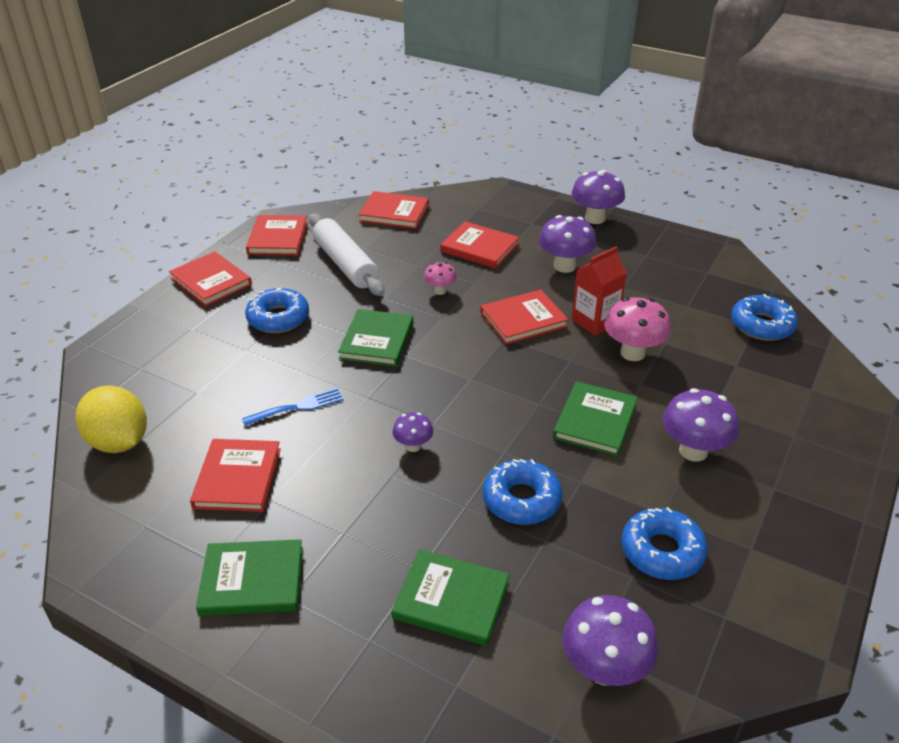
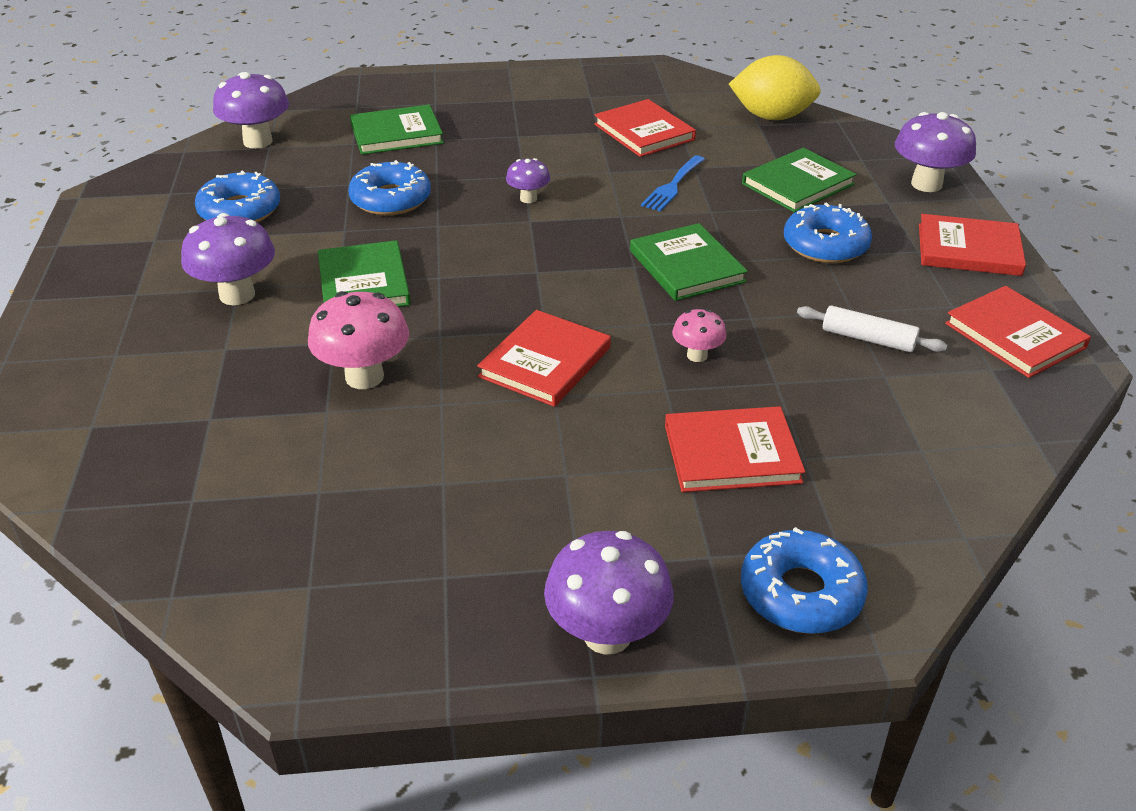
camera: 145 degrees right, 0 degrees up
(252, 580) = (549, 98): green book -> green book (797, 184)
(345, 264) = (868, 339): white rolling pin -> white rolling pin, size x0.56
(394, 213) = (949, 461): red book -> none
(564, 266) = (566, 480): purple mushroom -> purple mushroom (926, 184)
(595, 321) = (446, 401): red carton -> none
(762, 325) = (180, 506): blue donut -> blue donut (801, 593)

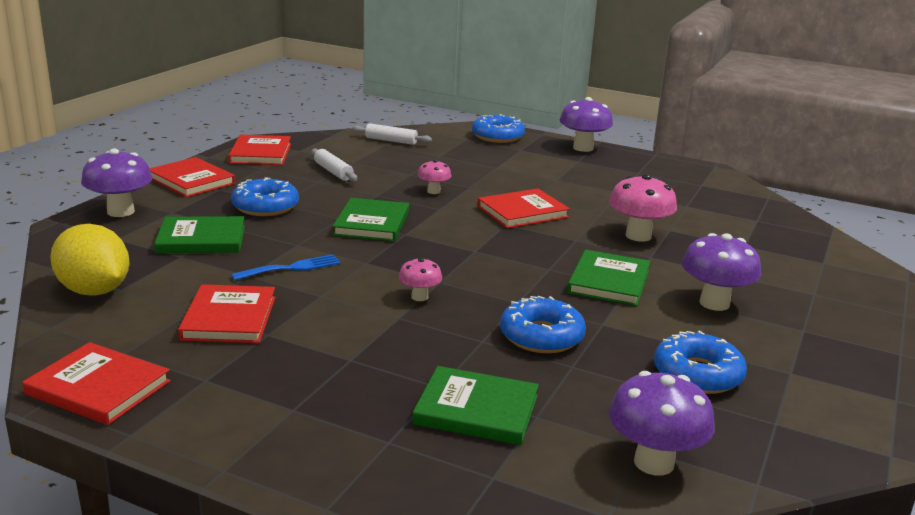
camera: 150 degrees left, 15 degrees down
(528, 198) = (419, 297): purple mushroom -> pink mushroom
(731, 454) = (470, 164): red book -> red book (98, 388)
(931, 467) = (391, 141): none -> white rolling pin

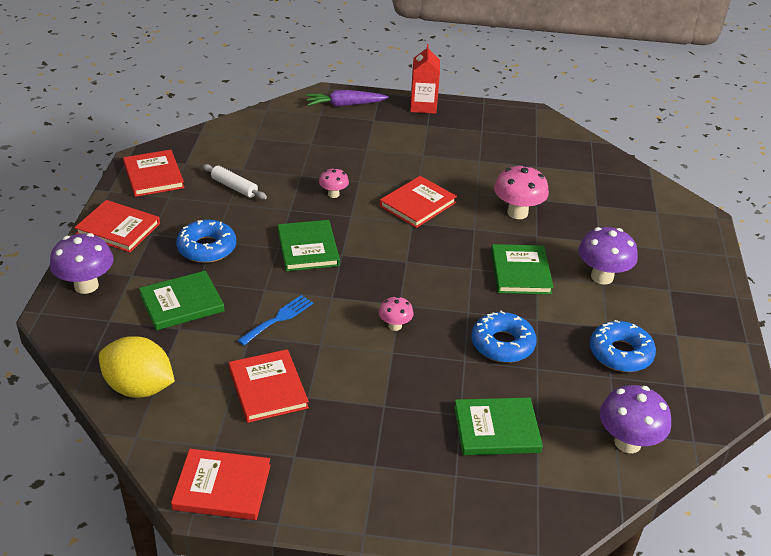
camera: 20 degrees left, 15 degrees up
(391, 141) = (257, 131): white rolling pin -> none
(497, 136) = (345, 105): blue donut -> purple carrot
(583, 148) = (423, 106): purple mushroom -> red carton

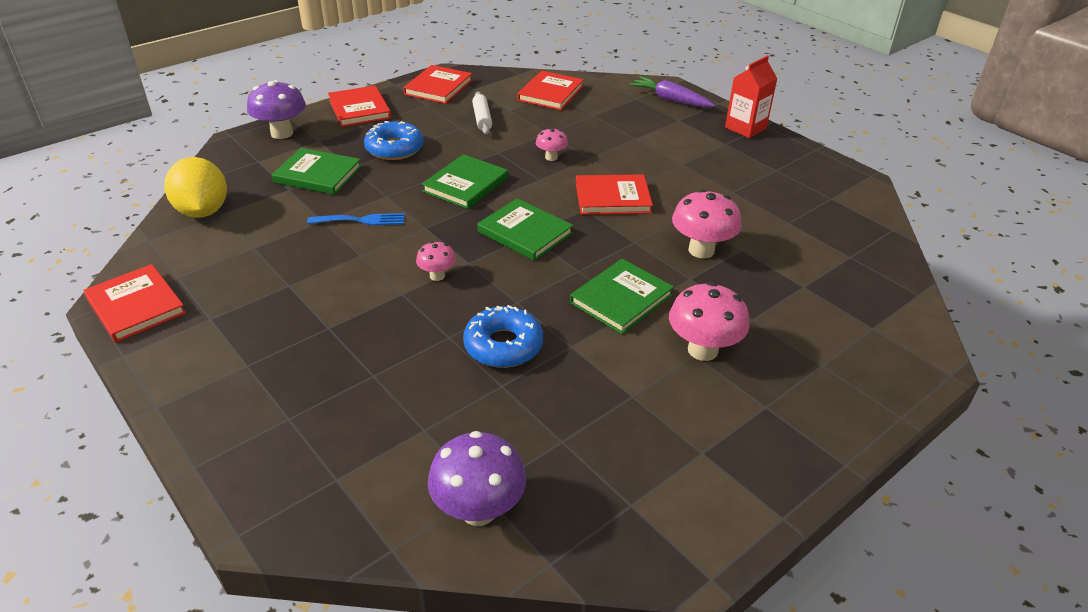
camera: 45 degrees right, 0 degrees up
(268, 388) = (274, 262): red book -> red book (550, 93)
(496, 429) = (381, 408): green book -> green book (525, 232)
(602, 277) = (702, 350): purple mushroom -> pink mushroom
(620, 353) = (607, 428): blue donut -> none

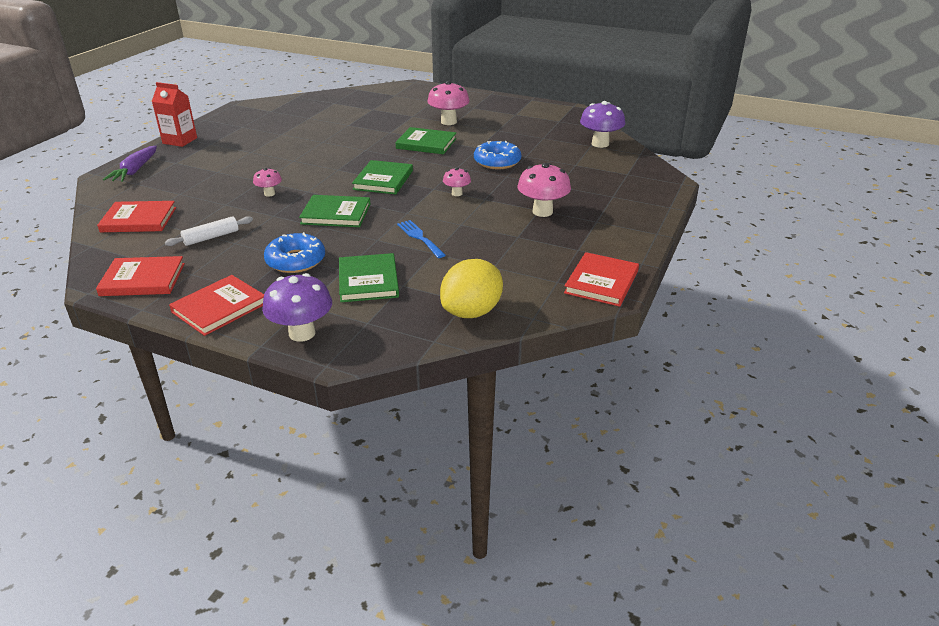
camera: 115 degrees left, 5 degrees down
(612, 198) = (316, 164): red book -> none
(701, 250) = (359, 133): pink mushroom -> pink mushroom (542, 212)

